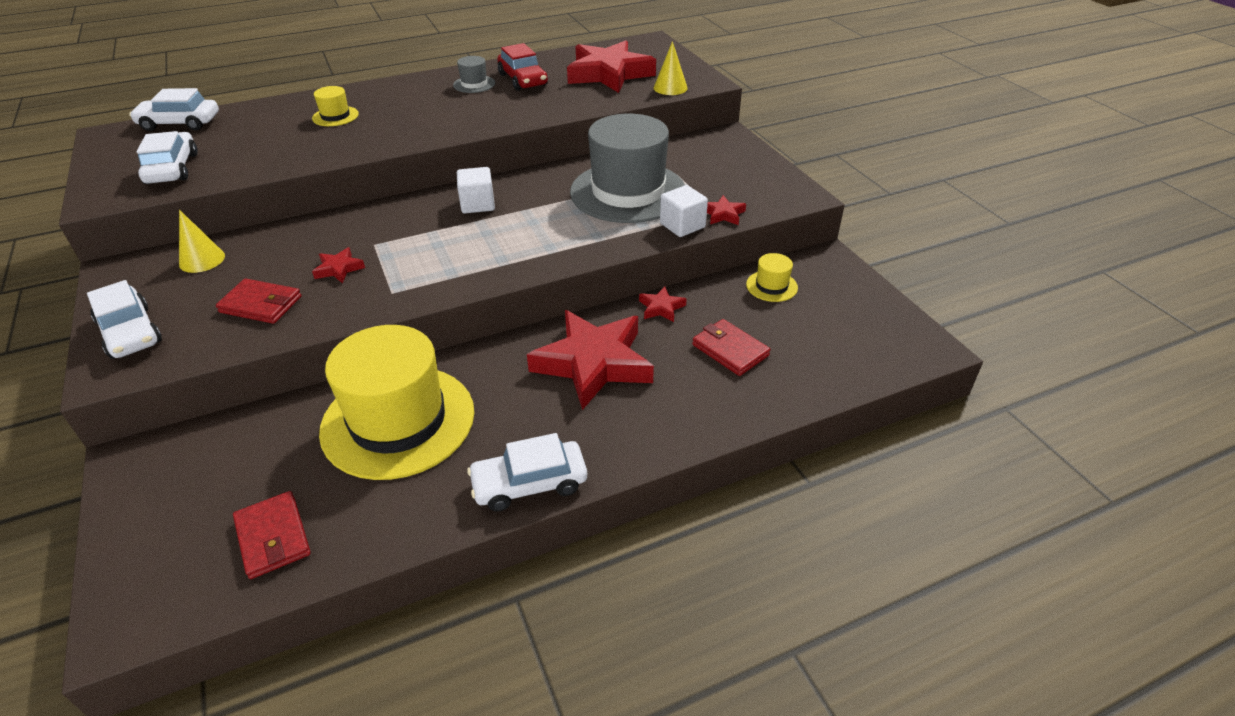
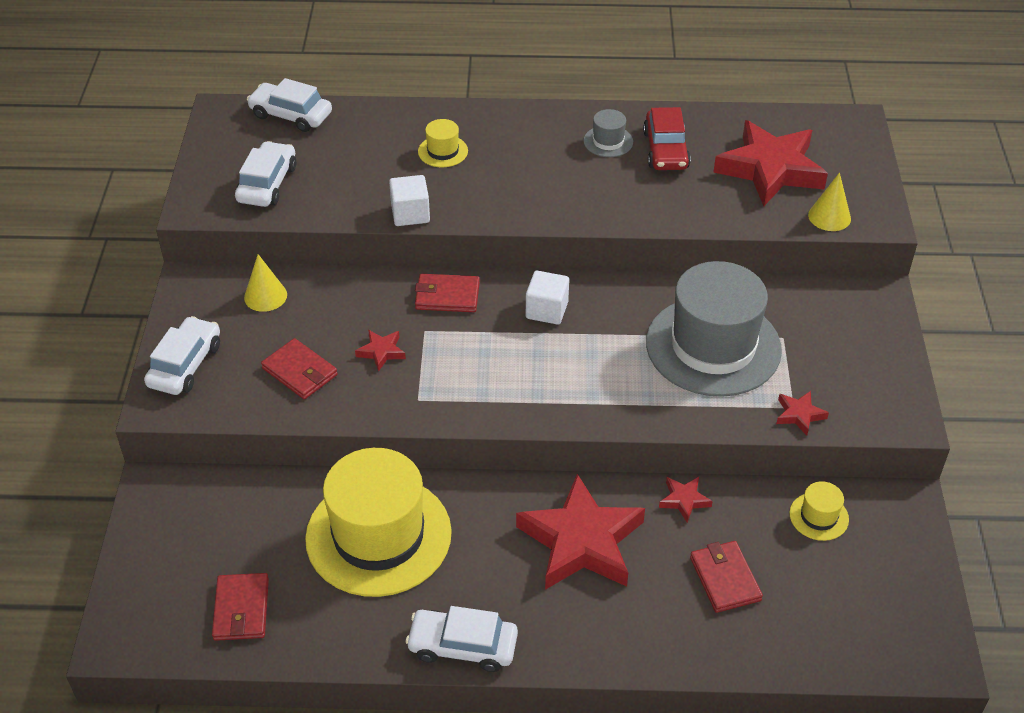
camera: 25 degrees right, 5 degrees up
(130, 332) = (185, 365): white car -> white car turned 150 degrees counterclockwise
(383, 217) = (447, 296): none -> red wallet
(682, 225) = (745, 415): white cube -> white cube (410, 214)

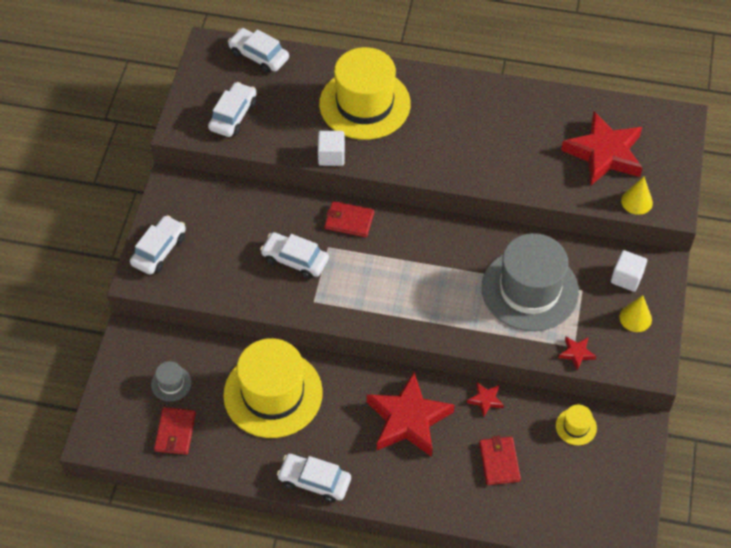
camera: 10 degrees right, 10 degrees up
(265, 296) = (221, 202): yellow cone -> yellow cone (635, 318)
(300, 372) = (236, 267): red wallet -> none
(381, 352) = (295, 260): red star -> white car
(443, 151) = (364, 104): yellow hat -> yellow hat, size x2.44
(547, 310) = (417, 243): white cube -> white cube (626, 278)
(608, 141) = (489, 112): grey hat -> grey hat (171, 383)
(665, 150) = (530, 125): red car -> none

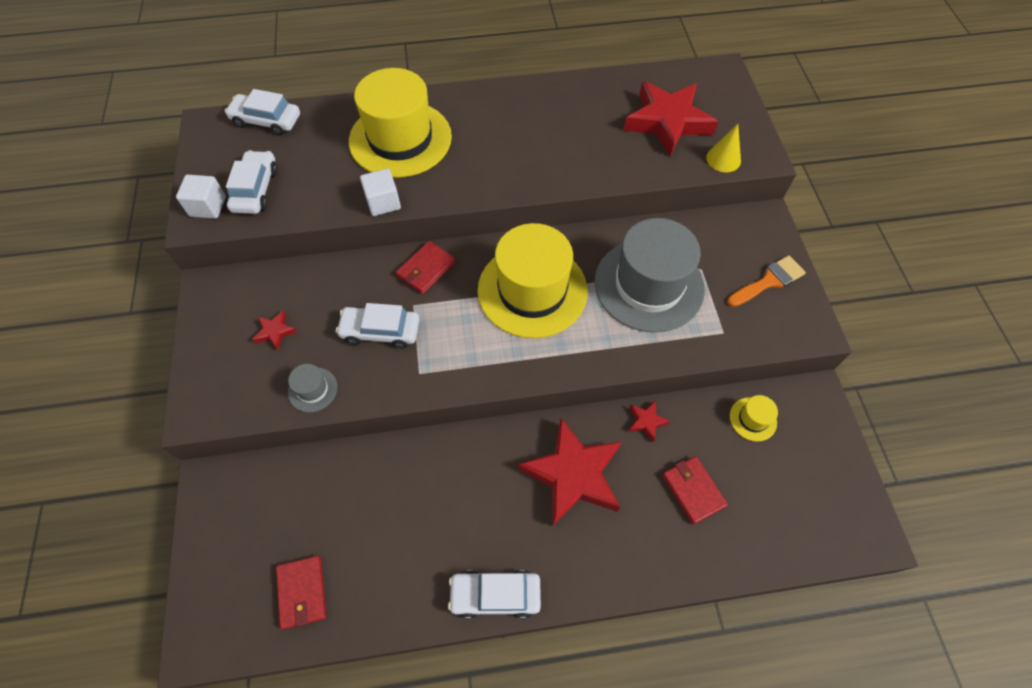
camera: 20 degrees left, 5 degrees up
(159, 250) = (214, 370): white car -> none
(171, 383) = (279, 527): grey hat -> grey hat (312, 389)
(273, 393) = (407, 497): yellow hat -> yellow hat (532, 290)
(349, 221) = (426, 269): red wallet -> red wallet turned 45 degrees counterclockwise
(576, 353) = (729, 339): red star -> red star (275, 332)
(626, 278) = (738, 242): white cube -> white cube (208, 206)
(635, 318) = (768, 281): yellow cone -> orange brush

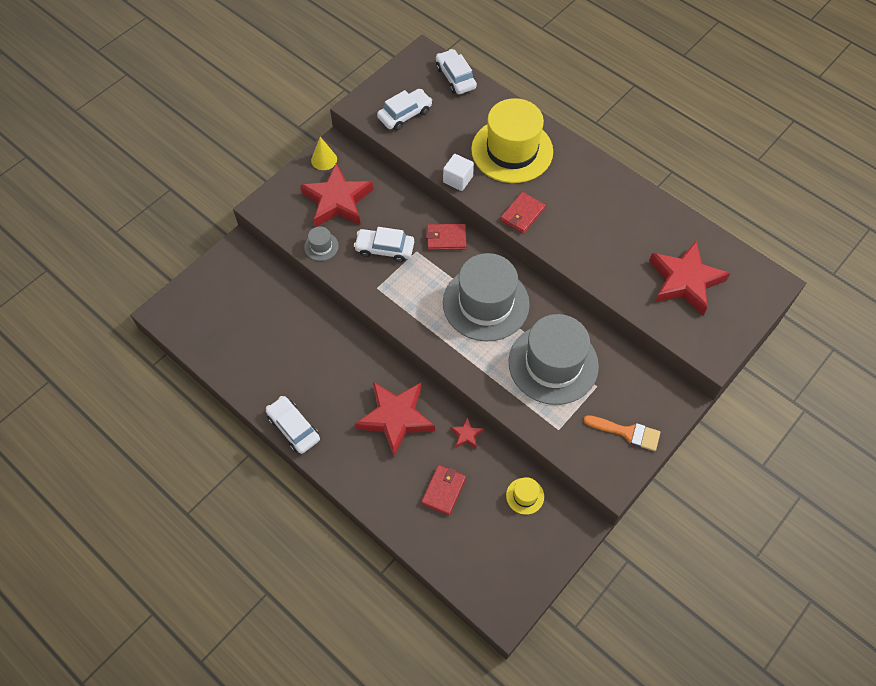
camera: 50 degrees right, 0 degrees up
(208, 206) = (372, 104): white cube -> none
(275, 332) = (337, 201): red star -> red star, size x2.39
(302, 592) = (221, 337): red wallet -> red wallet (522, 214)
(380, 331) = (385, 249): white car -> white car turned 45 degrees counterclockwise
(532, 290) = (486, 303): yellow hat -> grey hat
(723, 159) = (686, 334): yellow cone -> yellow cone (324, 160)

